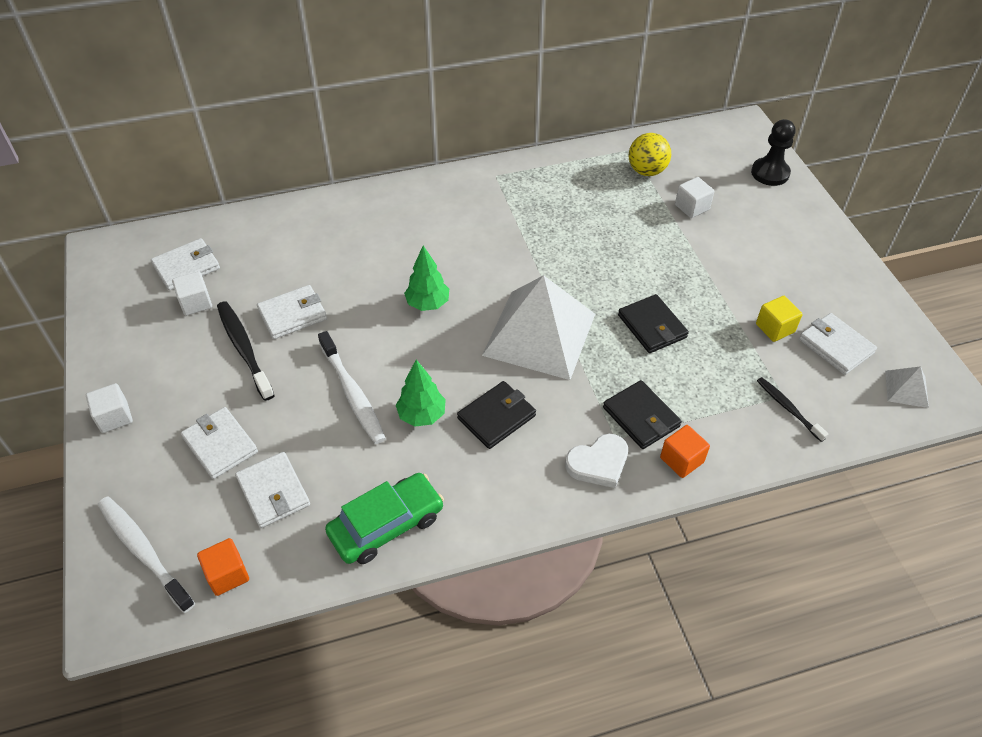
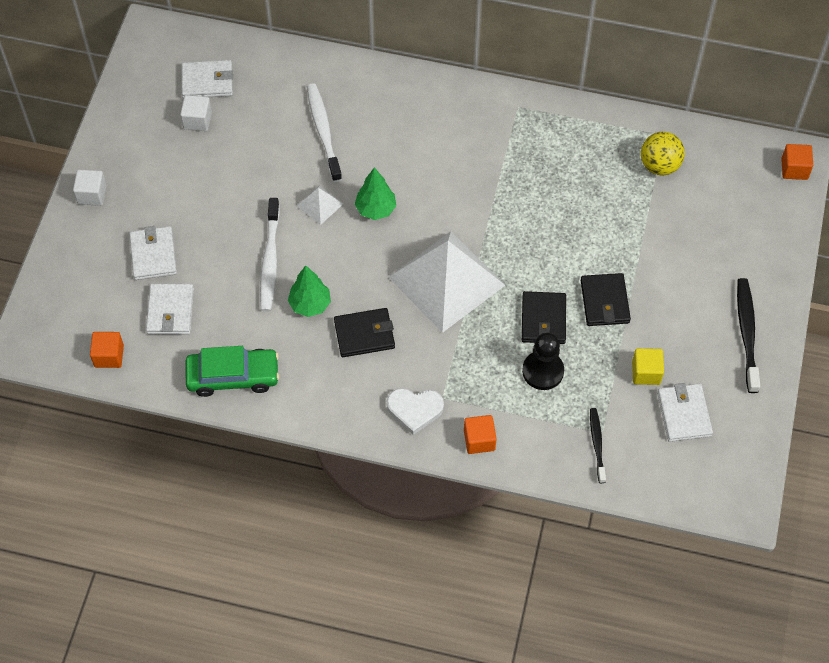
camera: 30 degrees right, 10 degrees up
(144, 551) = (64, 311): white toothbrush -> white toothbrush (323, 131)
(244, 349) = (212, 181): black toothbrush -> black toothbrush (747, 333)
(292, 314) = (265, 167): white wallet -> none
(641, 417) = (474, 391): black wallet -> black wallet (605, 301)
(692, 207) = (670, 223): white cube -> none
(749, 133) = (794, 169): none -> orange cube
(770, 173) = (775, 222): black pawn -> black pawn (543, 371)
(906, 389) = (710, 479): white pyramid -> white pyramid (320, 204)

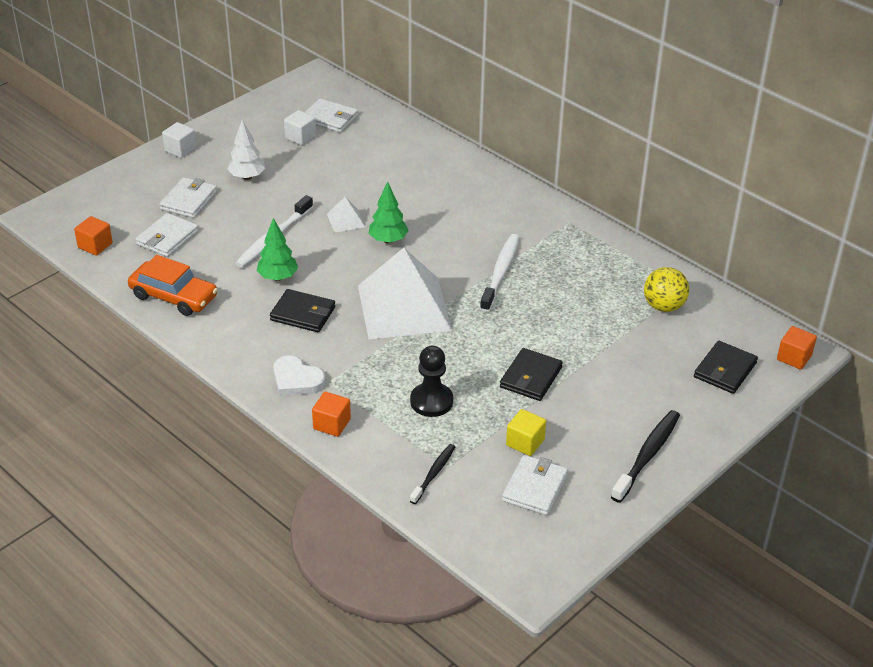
camera: 30 degrees right, 20 degrees down
(186, 197) = (247, 177): none -> white tree
(233, 376) = (174, 296): green car -> orange car
(323, 131) = (391, 178): white toothbrush -> white toothbrush (501, 272)
(543, 319) = (464, 367): black wallet -> black wallet (725, 370)

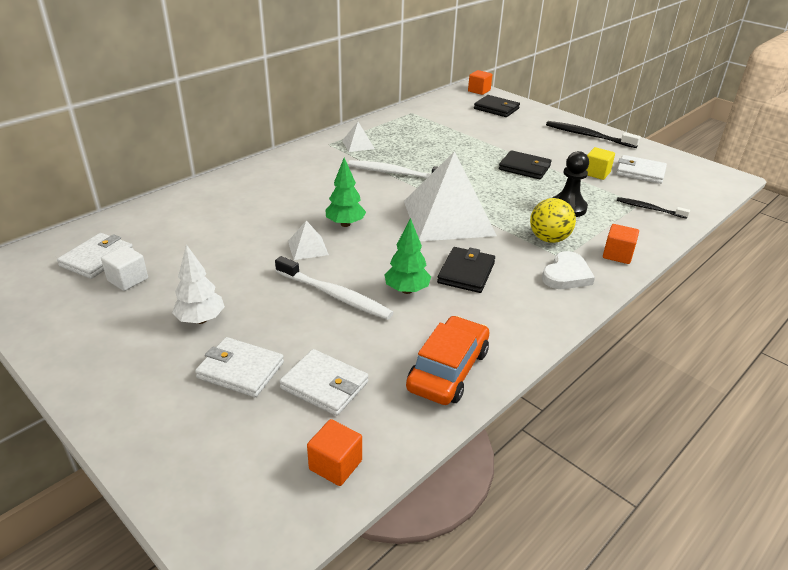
camera: 90 degrees left, 5 degrees down
(180, 149) = (105, 388): white cube -> none
(571, 244) = (358, 144): none -> white pyramid
(663, 306) = (433, 120): yellow ball -> yellow ball (549, 239)

